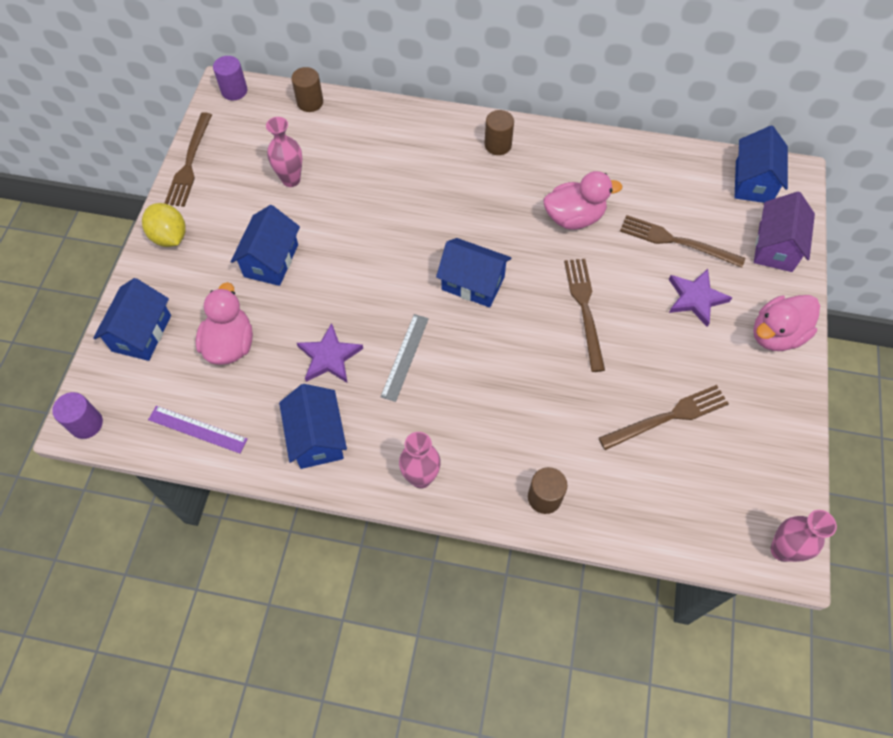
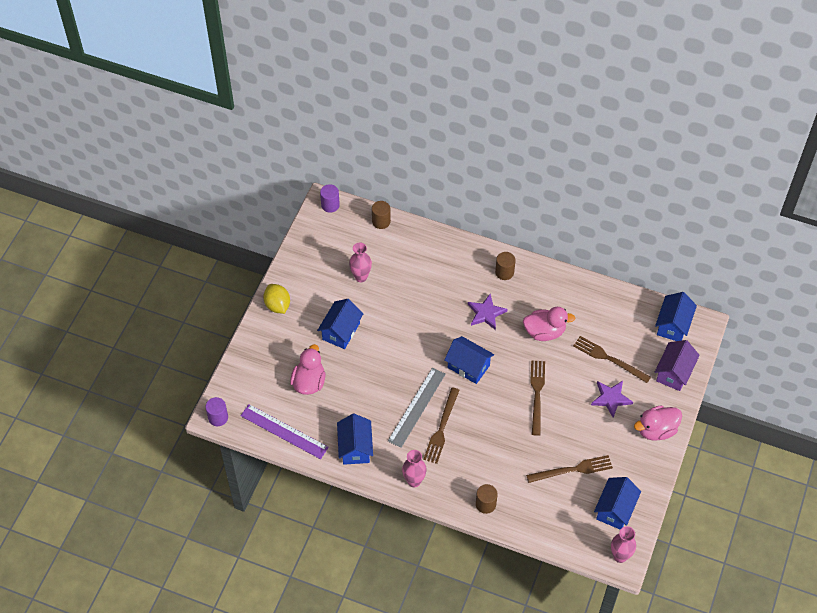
camera: 10 degrees right, 5 degrees down
(141, 333) = (255, 366): blue house -> blue house (615, 509)
(189, 163) = (295, 255): brown fork -> brown fork (441, 428)
(197, 429) = (284, 431): purple ruler -> purple ruler, size x1.51
(329, 357) = (369, 400): purple star -> purple star (486, 313)
(404, 357) = (416, 407): grey ruler -> grey ruler, size x1.51

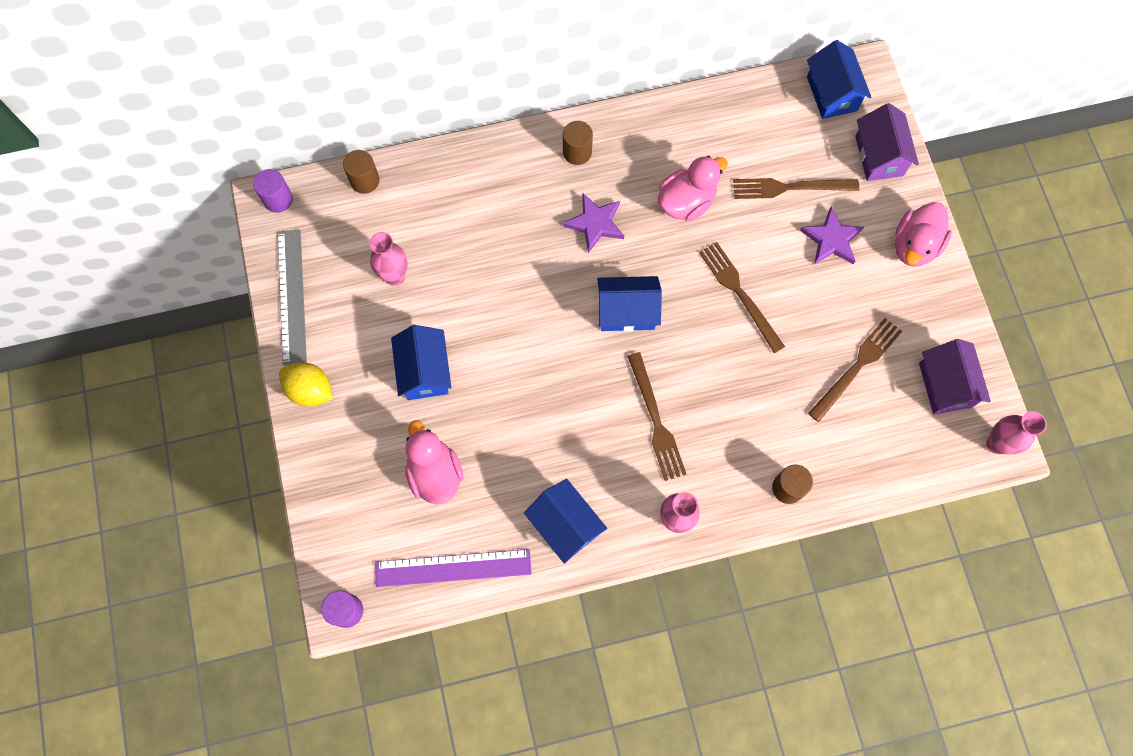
camera: 35 degrees left, 15 degrees up
(416, 407) = (602, 413): grey ruler -> grey ruler (291, 296)
(615, 509) = (945, 385): blue house -> purple house

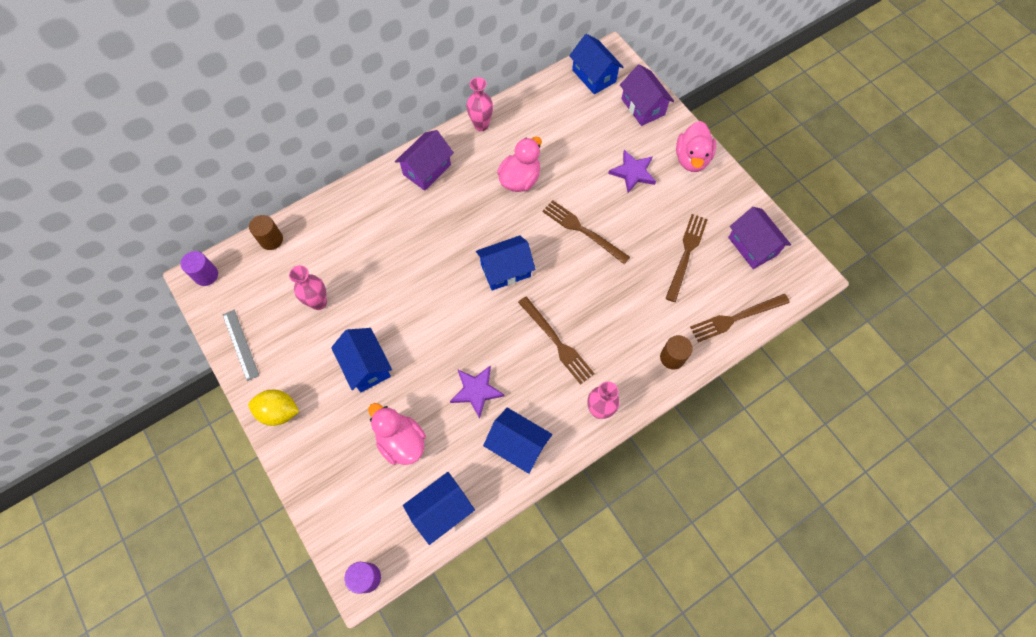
camera: 20 degrees left, 5 degrees down
(291, 296) = (240, 344): grey ruler -> grey ruler, size x0.66
(453, 567) = (441, 510): purple ruler -> blue house
(577, 152) = (427, 170): brown cylinder -> purple house
(595, 223) = (459, 215): purple star -> purple star (476, 391)
(790, 187) = (590, 147): brown fork -> brown fork (736, 318)
(996, 444) = (804, 275): pink vase -> pink vase (481, 125)

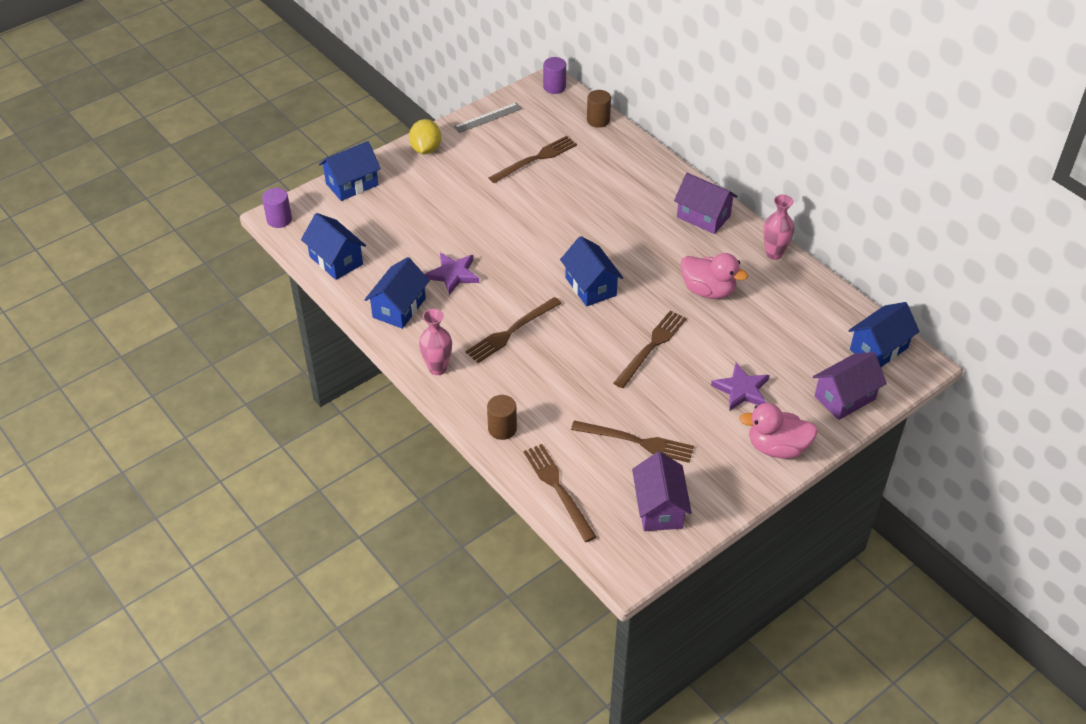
camera: 85 degrees right, 20 degrees down
(318, 302) = (535, 159): pink vase -> brown fork
(366, 366) = (473, 197): blue house -> blue house (352, 184)
(401, 441) = (400, 228): pink duck -> none
(752, 246) = (659, 508): purple house -> purple house turned 60 degrees counterclockwise

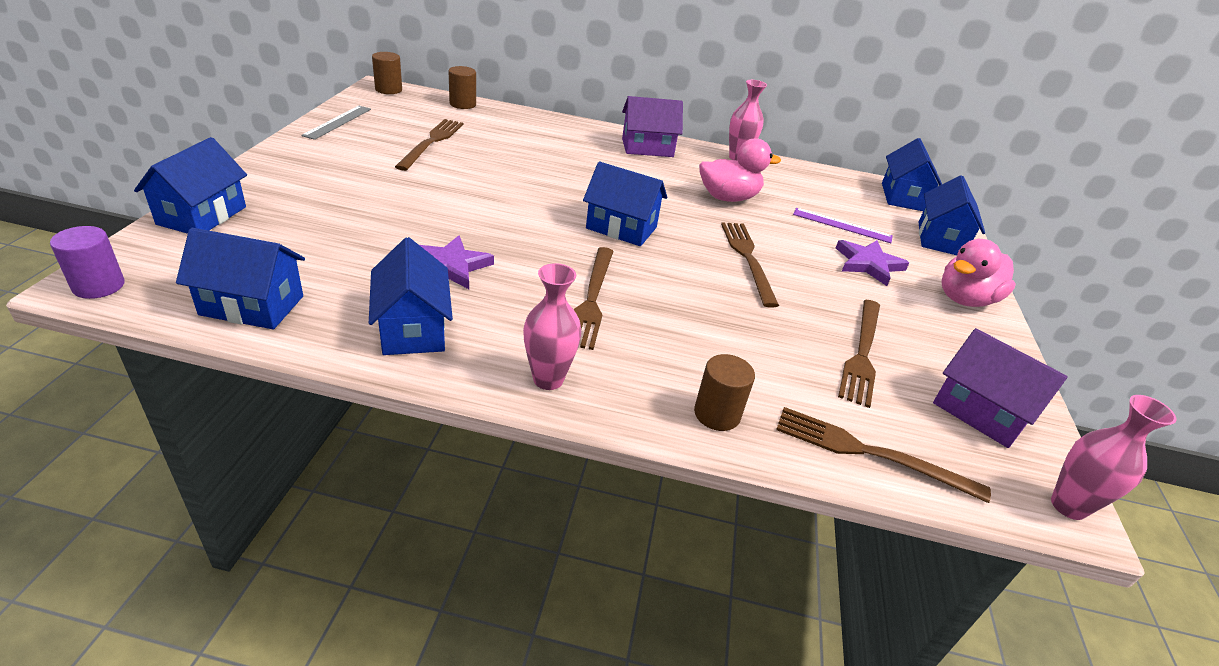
camera: 45 degrees left, 10 degrees down
(426, 149) = (284, 161): yellow lemon -> none
(554, 87) = (388, 89): purple cylinder -> brown cylinder
(630, 570) = (1068, 506): none -> pink vase
(636, 441) = (862, 353): brown fork -> brown fork turned 135 degrees clockwise
(772, 351) = (842, 225): none -> purple ruler
(845, 398) = (940, 239): purple house -> blue house

